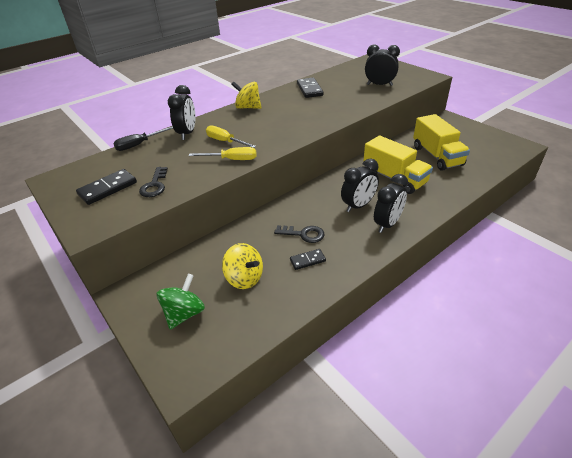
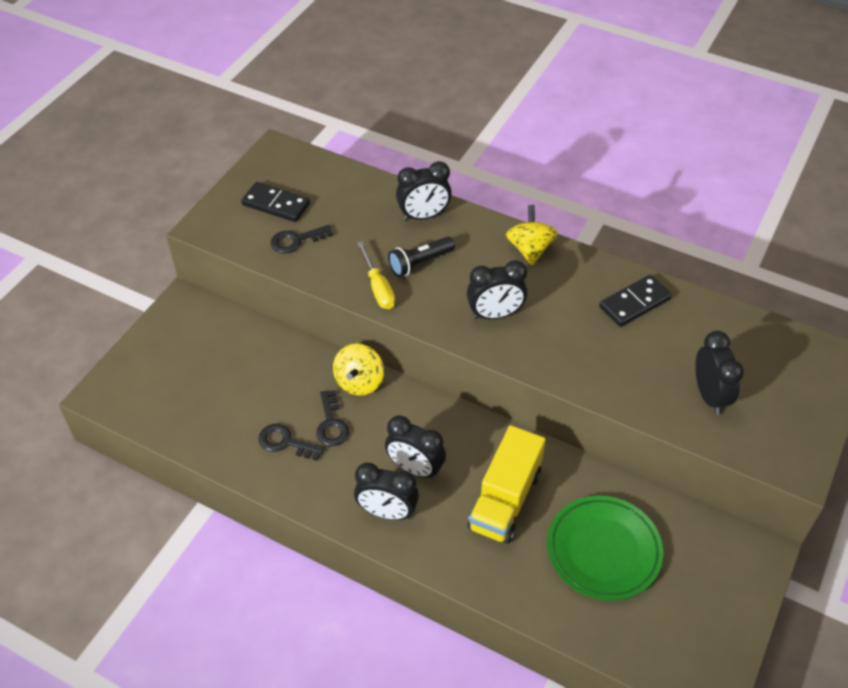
camera: 65 degrees right, 10 degrees up
(139, 144) = (376, 183): black screwdriver -> none
(184, 313) = (174, 362): green spinning top -> none
(225, 141) = (420, 263): yellow screwdriver -> black flashlight
(244, 278) = (237, 392): yellow spinning top -> yellow spinning top (359, 382)
(287, 125) = (495, 314): none -> black clock
(307, 260) = (285, 442): black domino -> black key
(437, 156) = (603, 550): yellow truck -> green plate

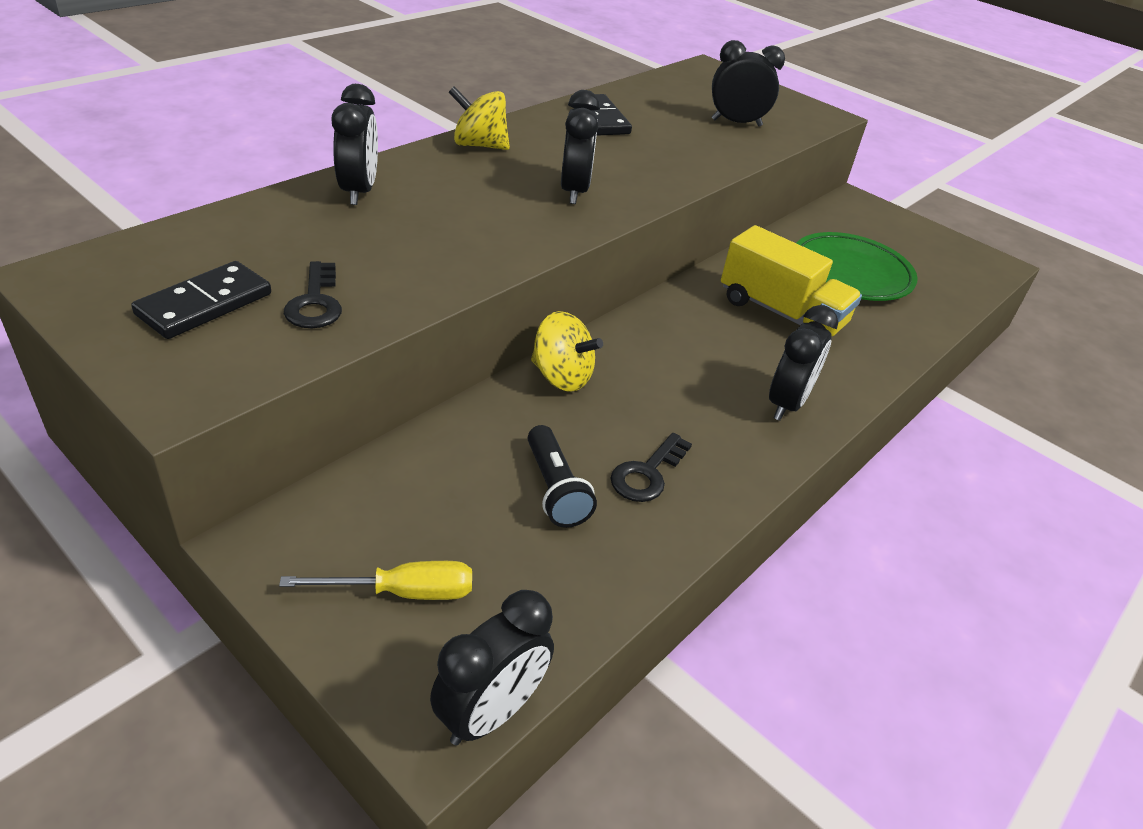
camera: 80 degrees left, 10 degrees down
(331, 424) = (627, 420): black key -> none
(378, 287) = (475, 256): yellow screwdriver -> yellow screwdriver (403, 592)
(415, 469) = (723, 365): black clock -> black clock (490, 712)
(420, 263) = (449, 215): black flashlight -> black flashlight (555, 489)

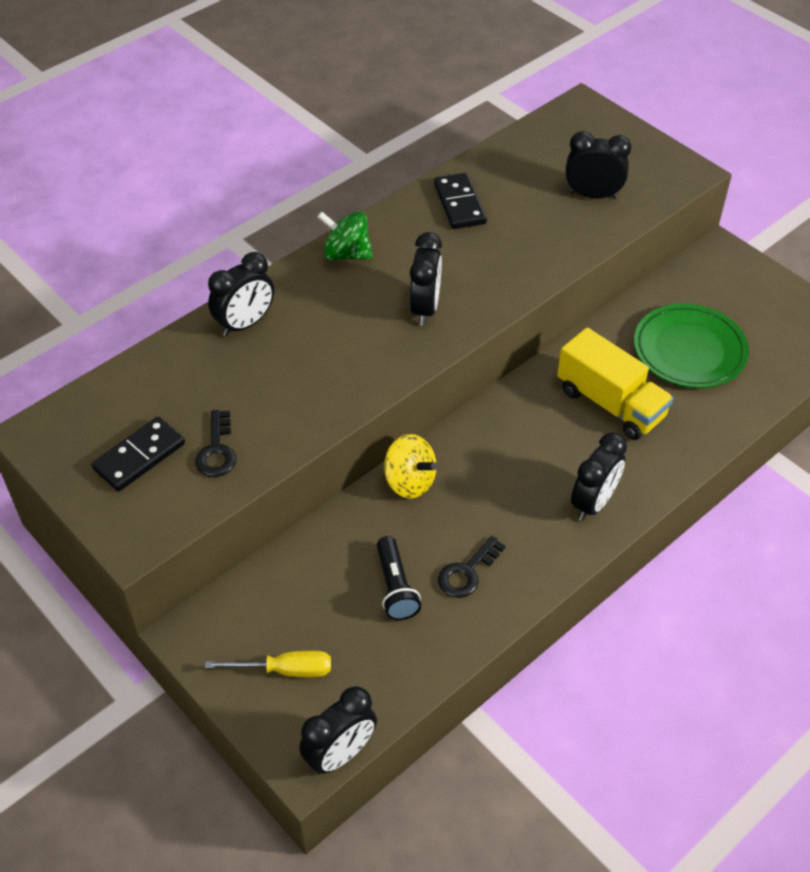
camera: 10 degrees right, 10 degrees up
(359, 191) = (245, 324): black clock -> black clock turned 45 degrees clockwise
(479, 145) = (346, 254): yellow spinning top -> green spinning top

